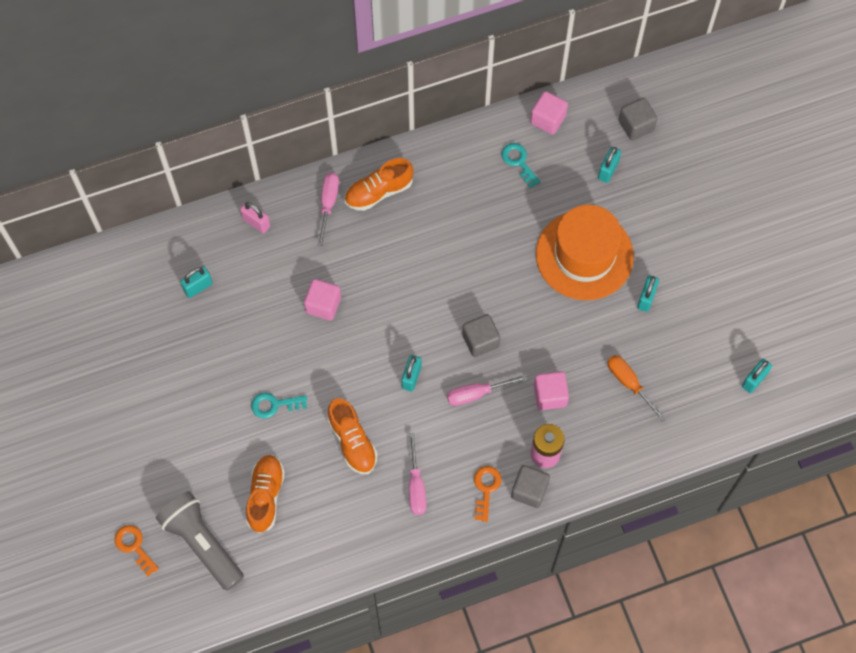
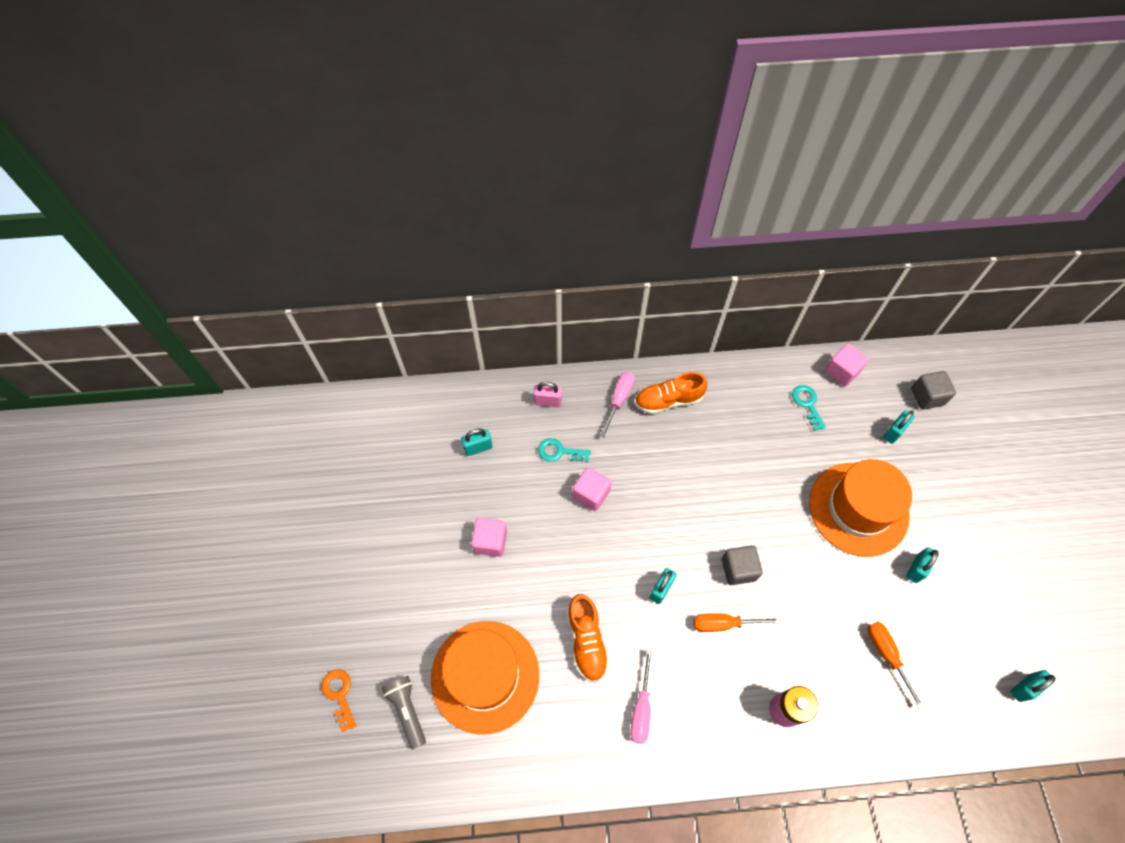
camera: 15 degrees right, 5 degrees down
(202, 543) = (407, 711): grey flashlight -> grey flashlight, size x0.62
(256, 223) = (548, 401): pink padlock -> pink padlock turned 45 degrees counterclockwise
(265, 496) = (485, 676): orange shoe -> orange hat
(274, 405) = (519, 581): turquoise key -> turquoise key (559, 451)
(476, 394) = (724, 624): pink screwdriver -> orange screwdriver
(486, 489) = (714, 732): orange key -> none
(529, 490) = (760, 747): grey cube -> none
(550, 395) = (800, 646): pink cube -> pink cube (490, 541)

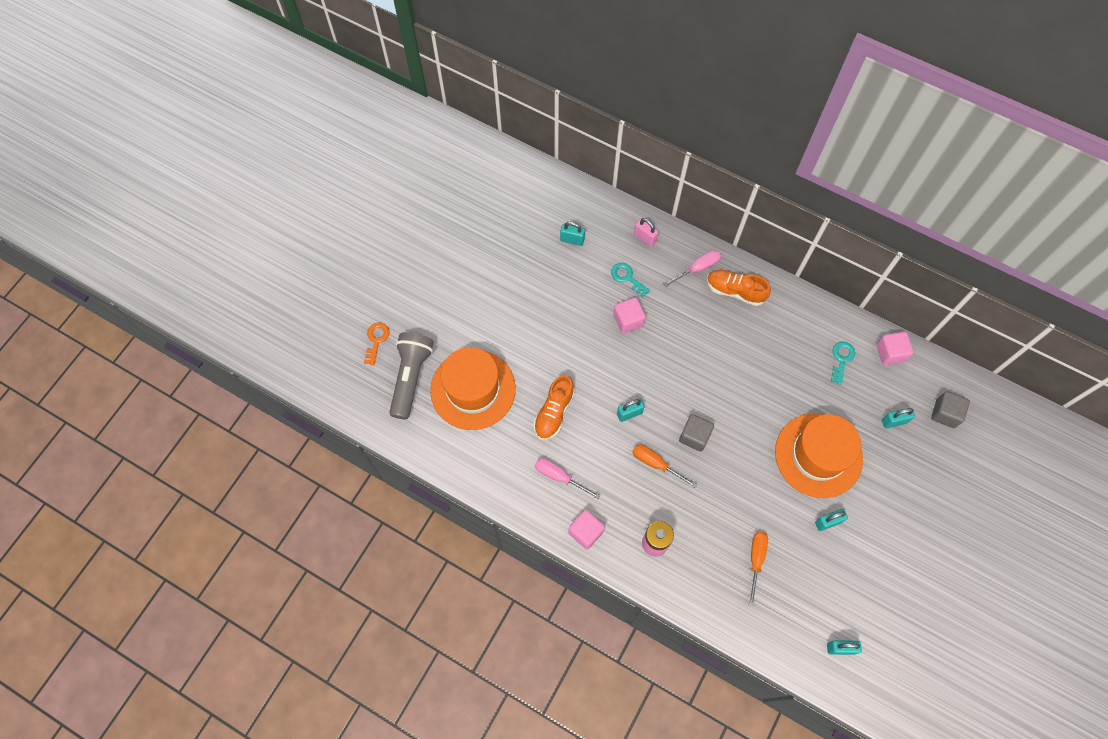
camera: 35 degrees right, 5 degrees up
(407, 711) = (411, 377): grey flashlight -> grey flashlight, size x1.62
(490, 541) = (536, 308): pink cube -> pink cube (585, 532)
(641, 708) = (559, 477): pink screwdriver -> pink screwdriver turned 75 degrees clockwise

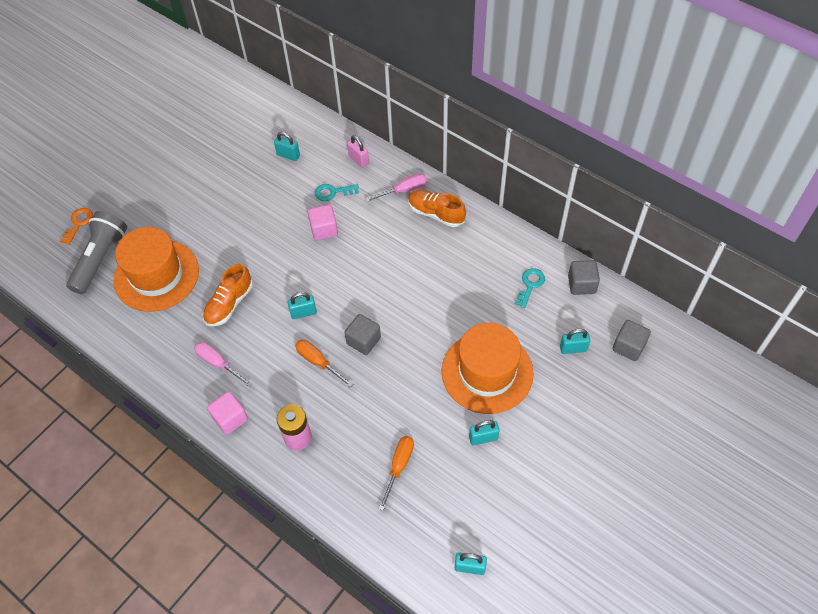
camera: 10 degrees right, 10 degrees down
(627, 277) = (333, 192): turquoise key -> turquoise key turned 60 degrees counterclockwise
(890, 353) = (581, 284): pink cube -> grey cube

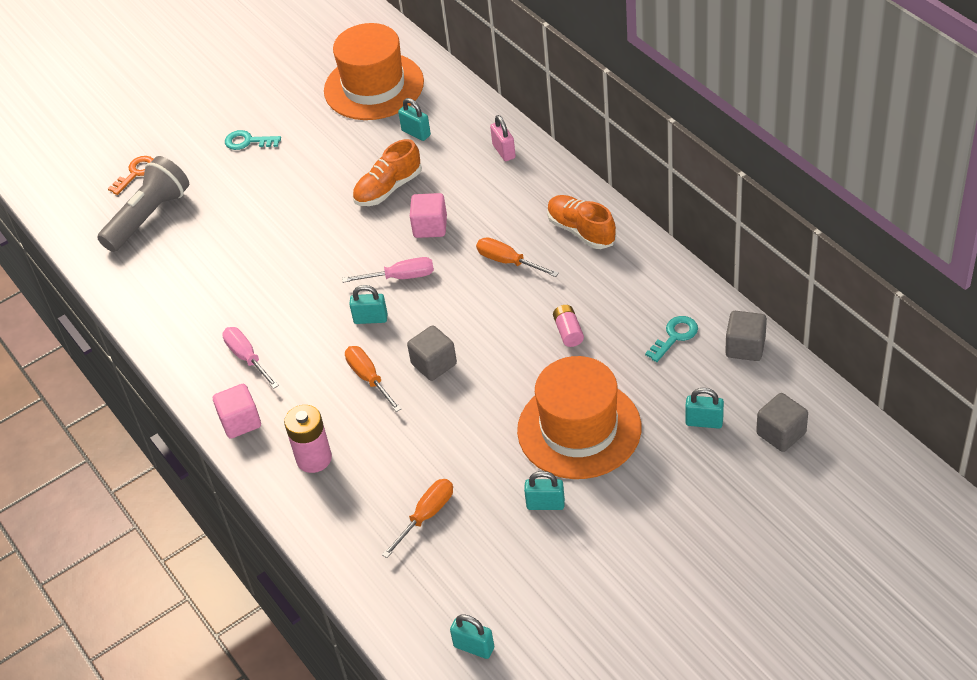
camera: 20 degrees right, 10 degrees down
(156, 275) = (208, 246): orange hat -> orange hat (374, 86)
(229, 304) = (283, 293): orange shoe -> orange shoe (388, 189)
(333, 192) = (457, 185): turquoise key -> turquoise key (248, 141)
(391, 247) = (508, 262): none -> orange screwdriver
(404, 190) = (549, 196): pink screwdriver -> pink screwdriver (401, 277)
(453, 296) = (568, 332): none -> pink battery

